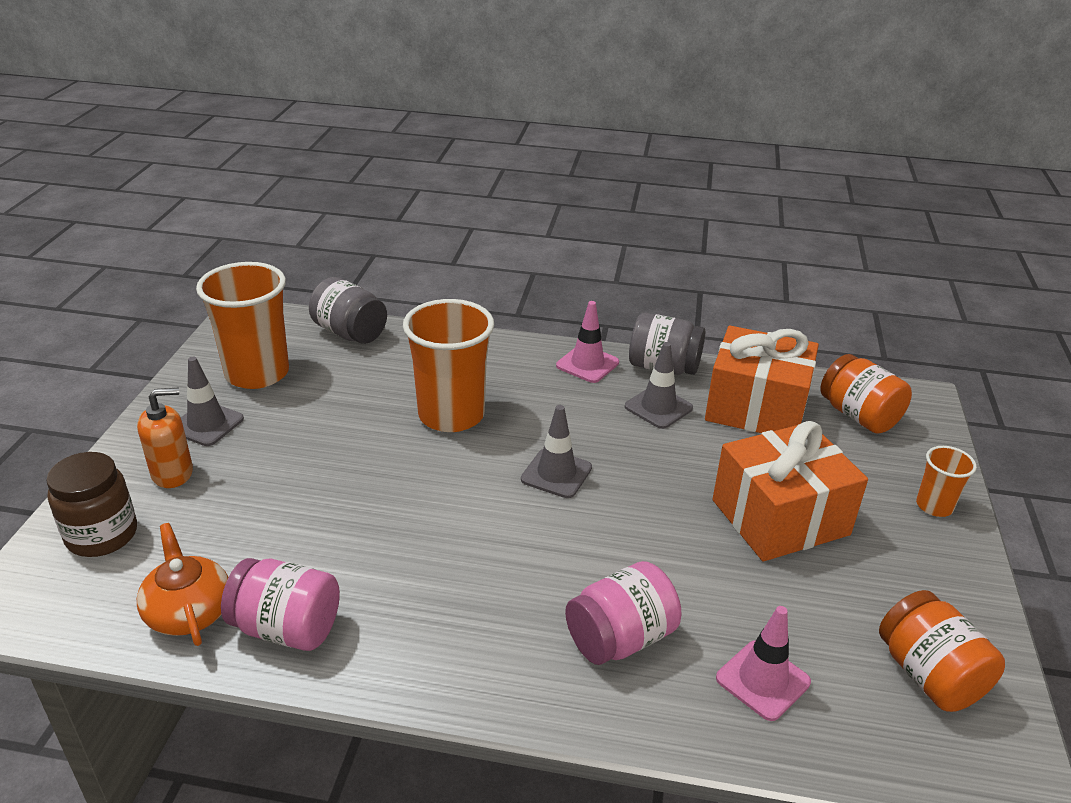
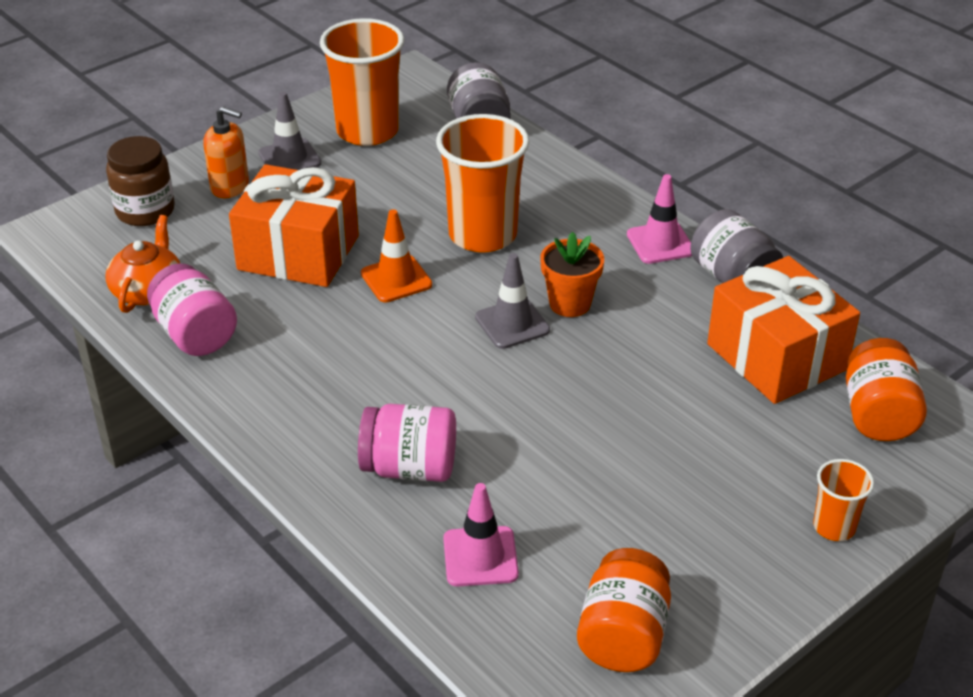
camera: 40 degrees right, 5 degrees up
(422, 483) = (396, 279): none -> orange traffic cone
(579, 437) = (570, 303): none -> orange flower pot
(658, 407) = (677, 312): grey traffic cone -> none
(780, 517) = (664, 456): orange gift -> orange gift (298, 253)

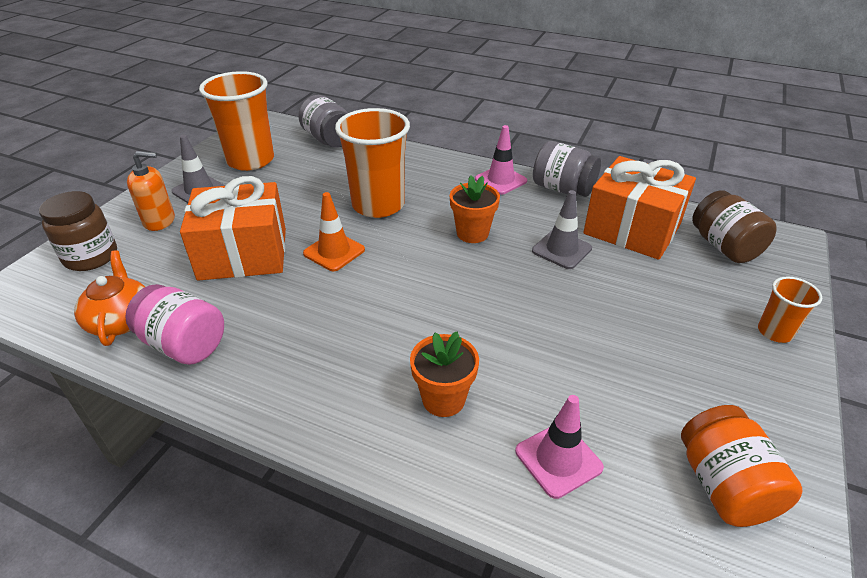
camera: 25 degrees left, 0 degrees up
(409, 468) = (443, 399): pink jar -> orange flower pot
(512, 324) = (442, 259): grey traffic cone -> grey traffic cone (561, 250)
(878, 415) = (724, 247): orange jar -> brown jar

